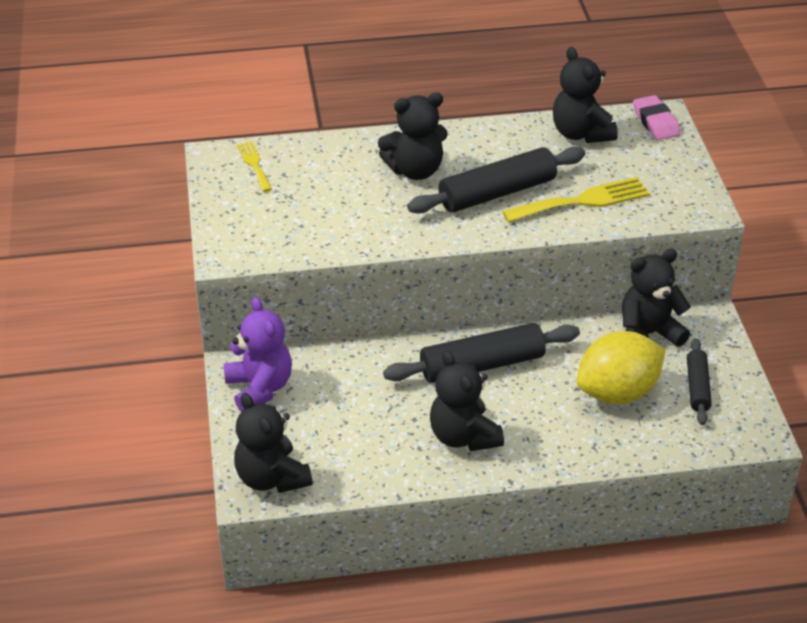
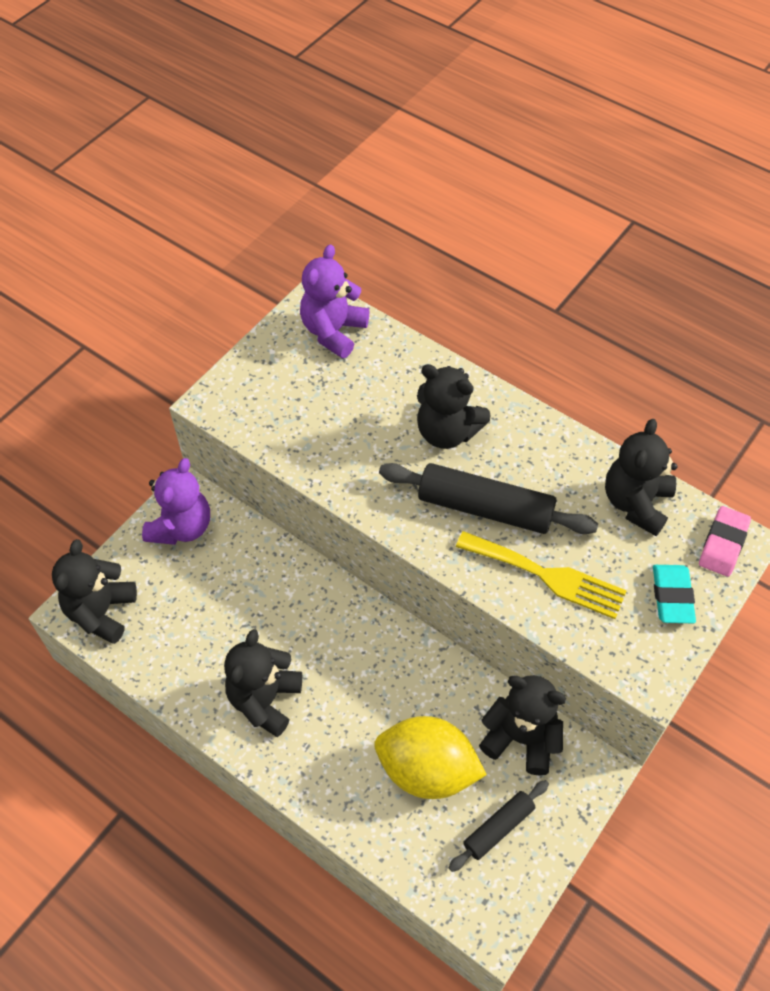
camera: 45 degrees right, 15 degrees up
(254, 165) = (333, 331): yellow fork -> purple teddy bear
(482, 365) = (355, 646): black rolling pin -> none
(664, 164) = (672, 596): none -> turquoise eraser

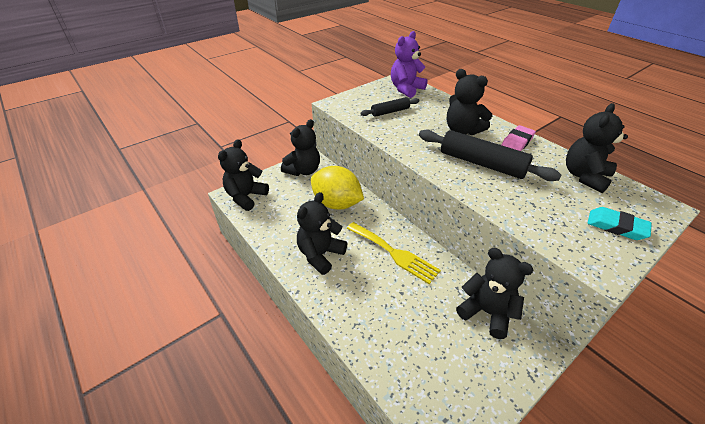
camera: 15 degrees right, 15 degrees down
(181, 527) = (303, 170): purple teddy bear -> black teddy bear
(427, 770) = (416, 317): yellow lemon -> yellow lemon (337, 203)
(498, 828) = (463, 367): black rolling pin -> black rolling pin (390, 112)
(545, 575) = (520, 200): yellow fork -> yellow fork (393, 253)
(672, 596) = (616, 226): turquoise eraser -> turquoise eraser turned 75 degrees counterclockwise
(723, 544) = (652, 206): pink eraser -> pink eraser (517, 142)

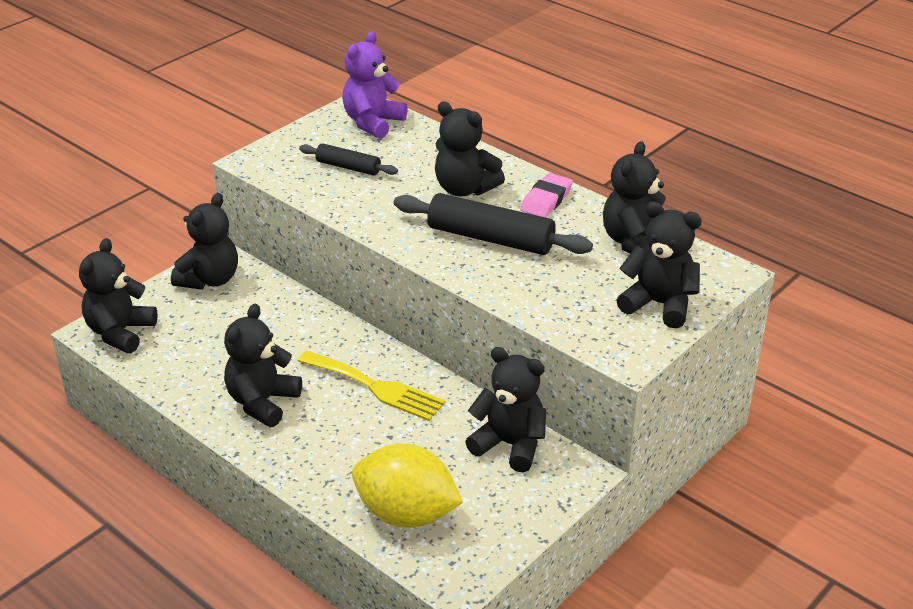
camera: 10 degrees left, 5 degrees down
(337, 203) = (276, 326): yellow lemon -> yellow lemon (406, 514)
(390, 112) = (348, 167): black rolling pin -> black rolling pin turned 60 degrees clockwise
(616, 226) = (659, 304): turquoise eraser -> black teddy bear

